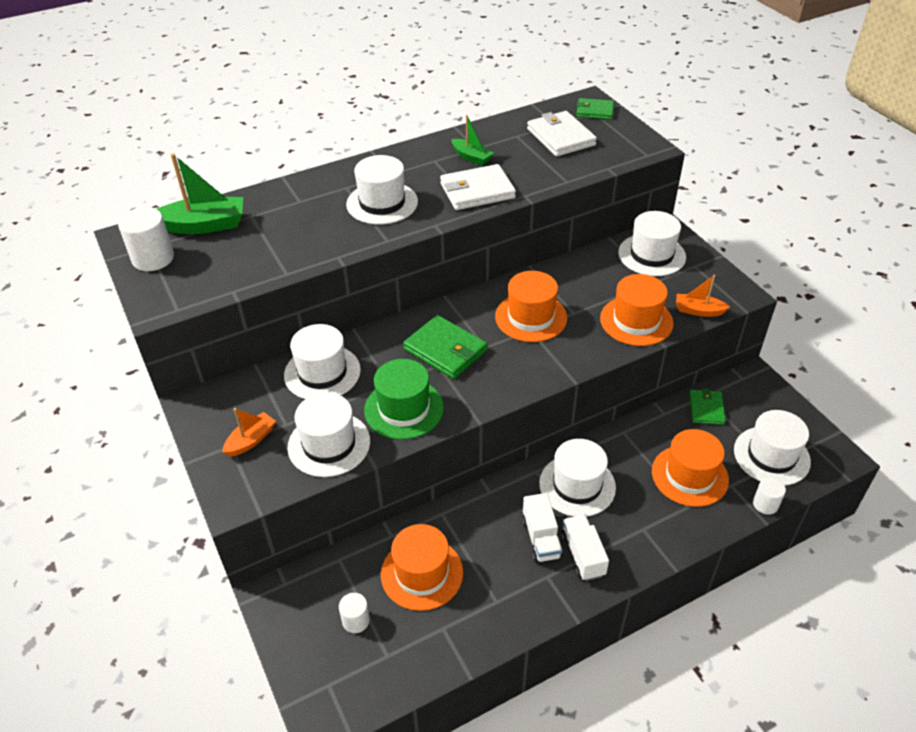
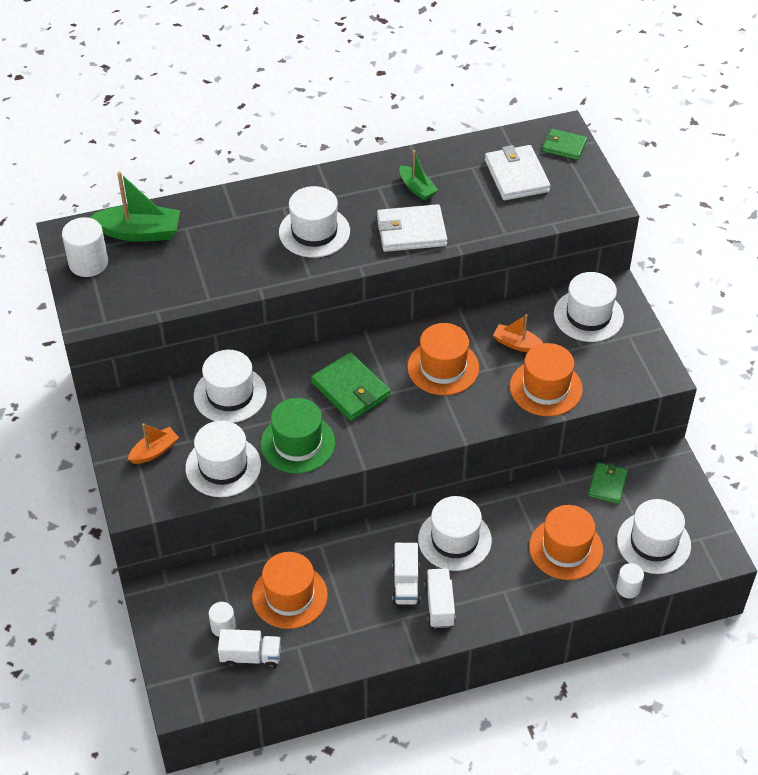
camera: 10 degrees right, 5 degrees up
(394, 650) = (251, 656): none -> white truck
(698, 311) = (612, 387): orange boat -> orange boat (517, 344)

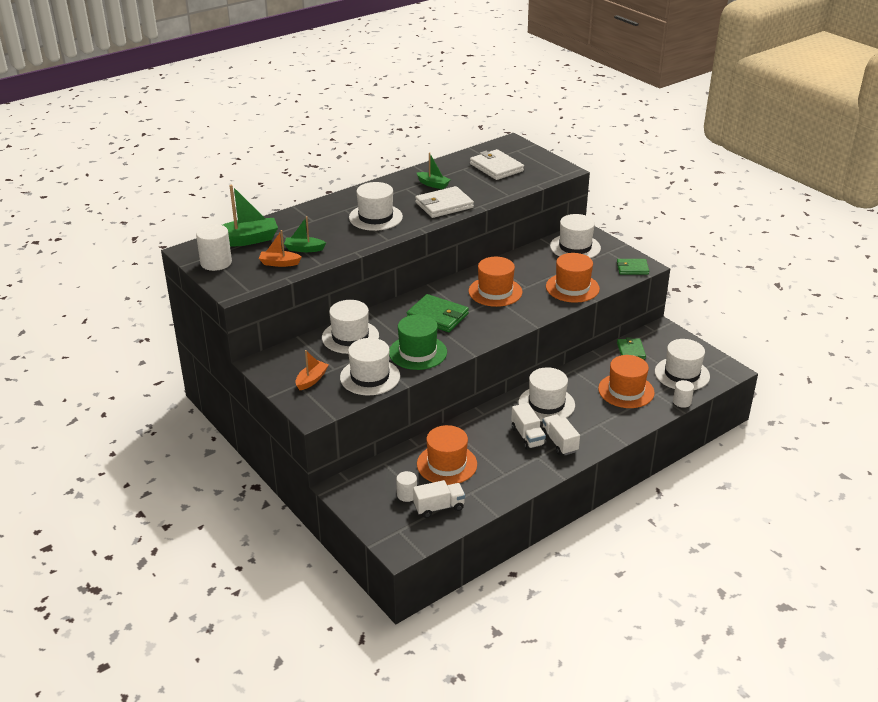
camera: 20 degrees left, 15 degrees down
(201, 267) = (304, 249): none -> green boat
(517, 344) = (537, 270): orange boat -> orange boat (279, 263)
(564, 146) = (517, 149): green wallet -> green wallet (632, 268)

